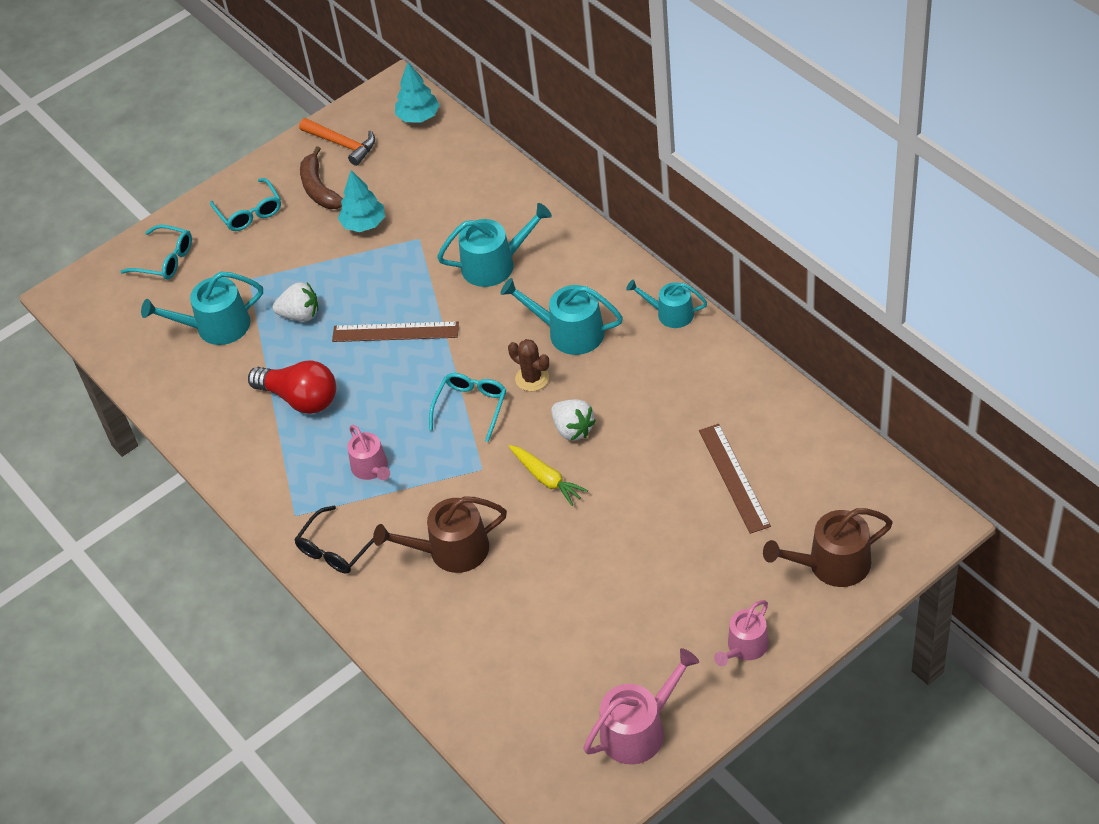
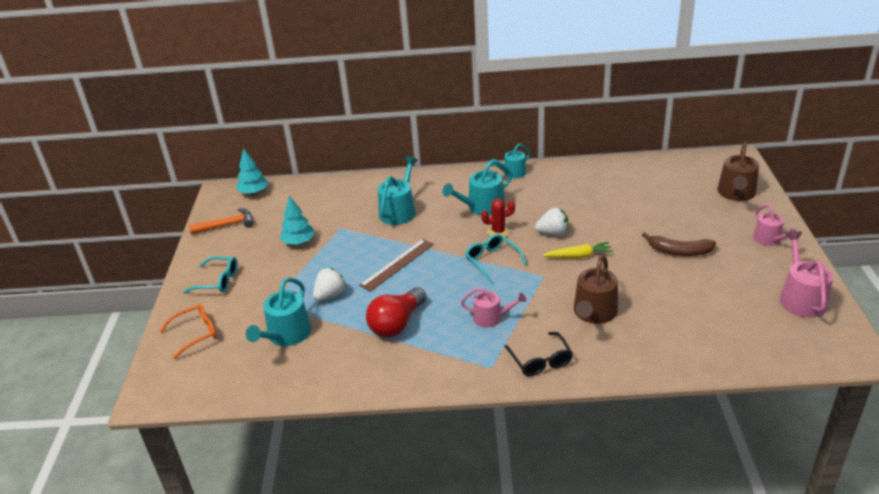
camera: 55 degrees left, 15 degrees down
(165, 260) = (196, 333): turquoise glasses -> orange glasses
(300, 398) = (397, 324): red light bulb -> red light bulb turned 150 degrees clockwise
(319, 189) = (245, 247): brown banana -> brown banana (679, 251)
(532, 378) = (498, 231): brown cactus -> red cactus
(733, 478) = (647, 198): brown ruler -> none

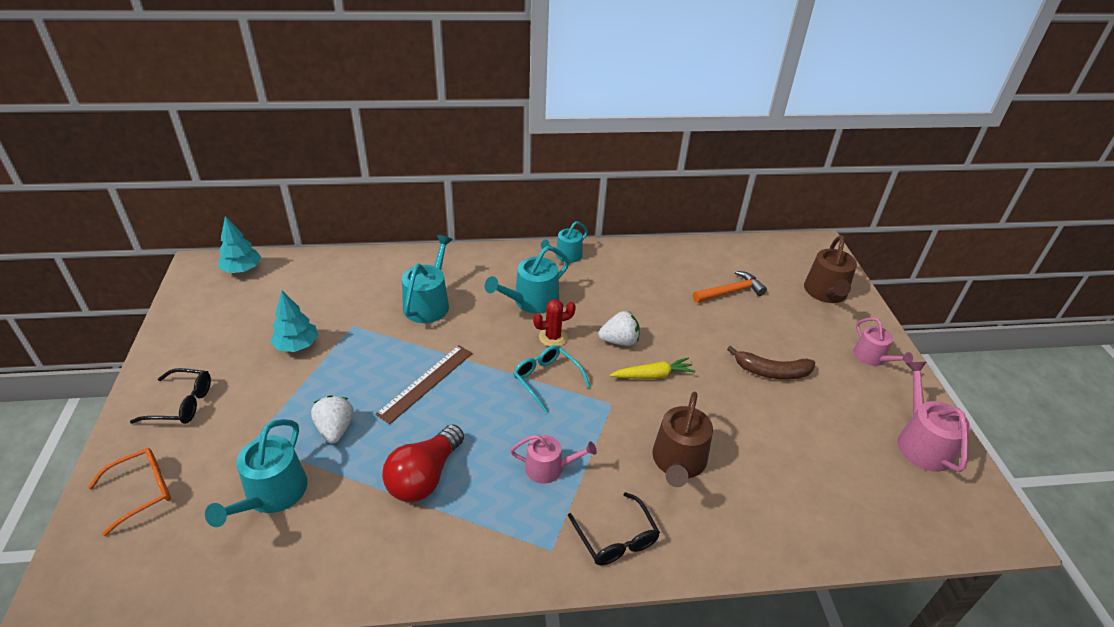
camera: 10 degrees left, 5 degrees up
(218, 281) = (182, 404): turquoise glasses -> black glasses
(227, 225) = (202, 317): orange hammer -> orange hammer (730, 292)
(330, 295) = (335, 429): white strawberry -> white strawberry turned 45 degrees counterclockwise

